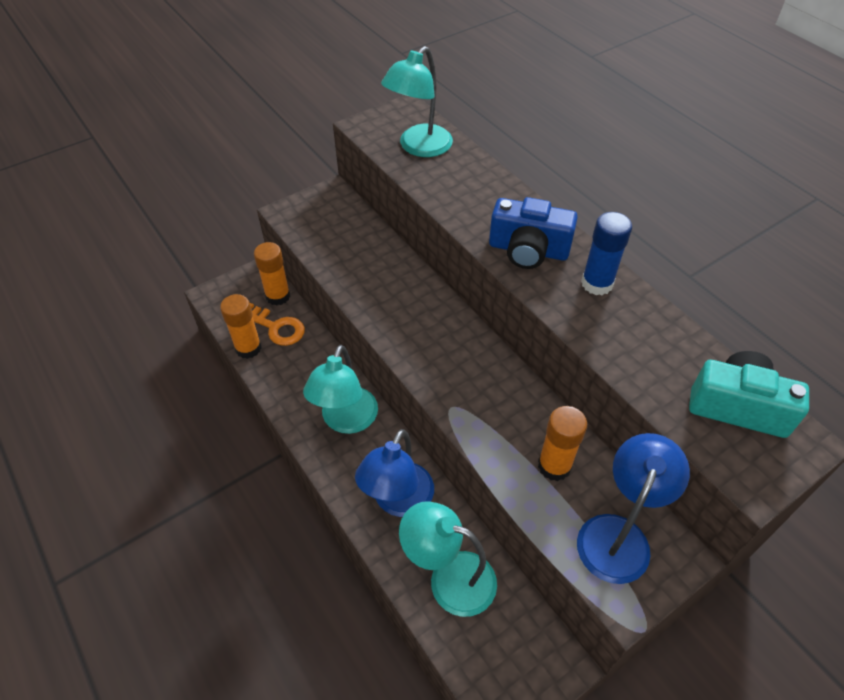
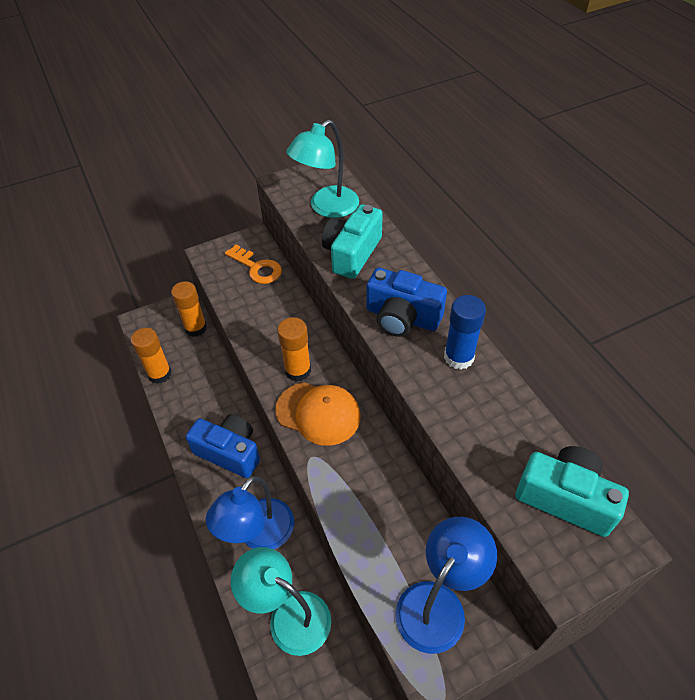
camera: 10 degrees right, 0 degrees up
(276, 327) = (188, 357): orange key -> orange key (257, 268)
(346, 421) = (229, 452): turquoise lamp -> blue camera
(447, 363) = (318, 413): none -> orange cap
(458, 191) = (352, 253): none -> turquoise camera
(554, 466) = (393, 526): orange glue stick -> orange glue stick (298, 370)

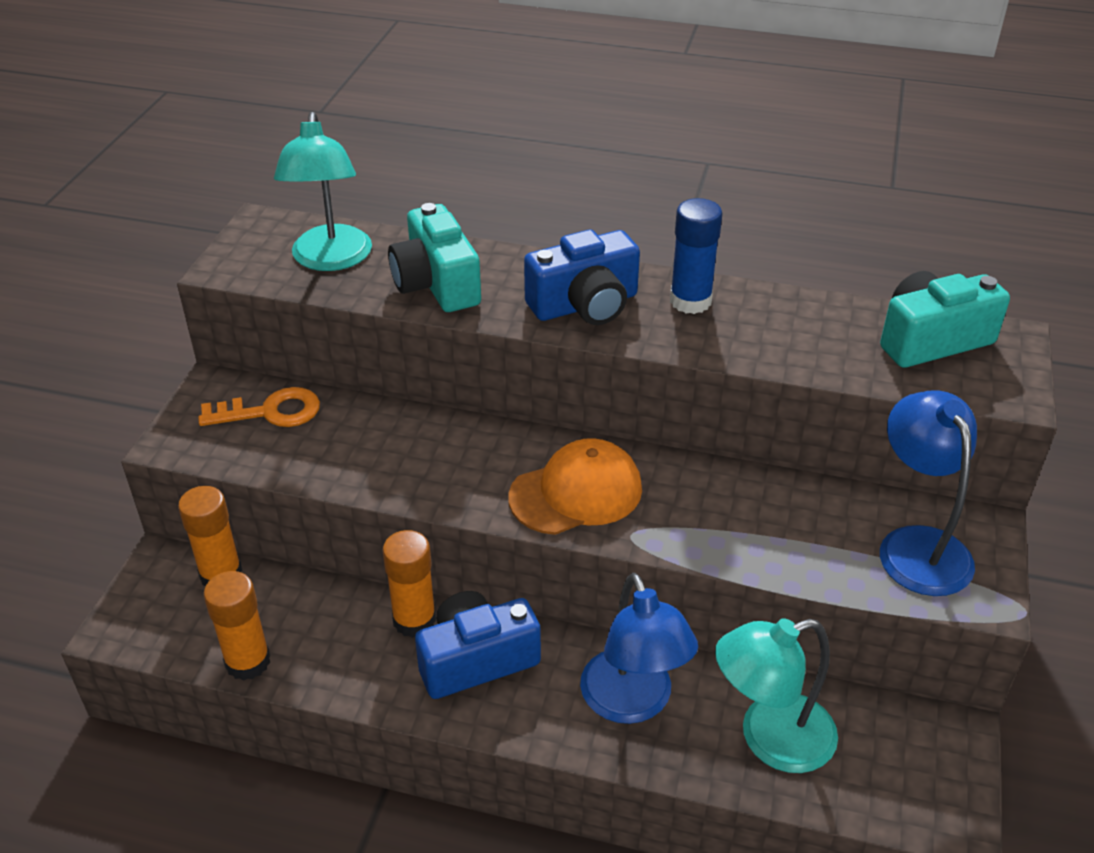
camera: 50 degrees left, 10 degrees down
(298, 370) = (490, 473): orange glue stick -> orange glue stick (414, 620)

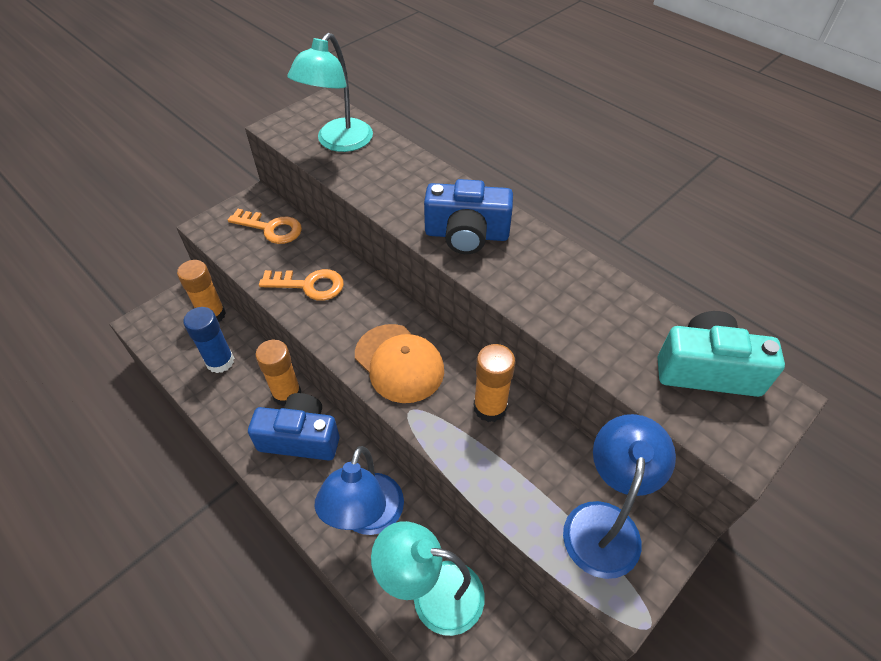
camera: 30 degrees right, 10 degrees up
(248, 662) = (186, 375): orange glue stick -> orange glue stick (490, 407)
(386, 456) = (309, 285): none -> orange key
(436, 284) = (386, 182): turquoise camera -> none
(576, 493) = (399, 363): orange cap -> orange cap turned 45 degrees clockwise
(690, 301) = (542, 260): blue glue stick -> blue glue stick (220, 361)

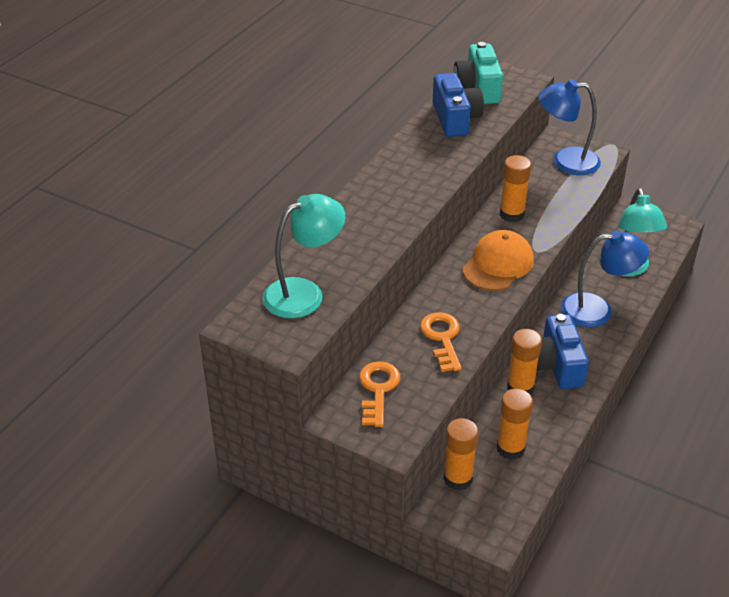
camera: 105 degrees left, 10 degrees down
(220, 361) = (510, 448): blue glue stick -> orange glue stick
(338, 142) = (304, 293): turquoise lamp -> turquoise lamp turned 45 degrees counterclockwise
(466, 234) = (403, 193): blue camera -> blue camera (455, 119)

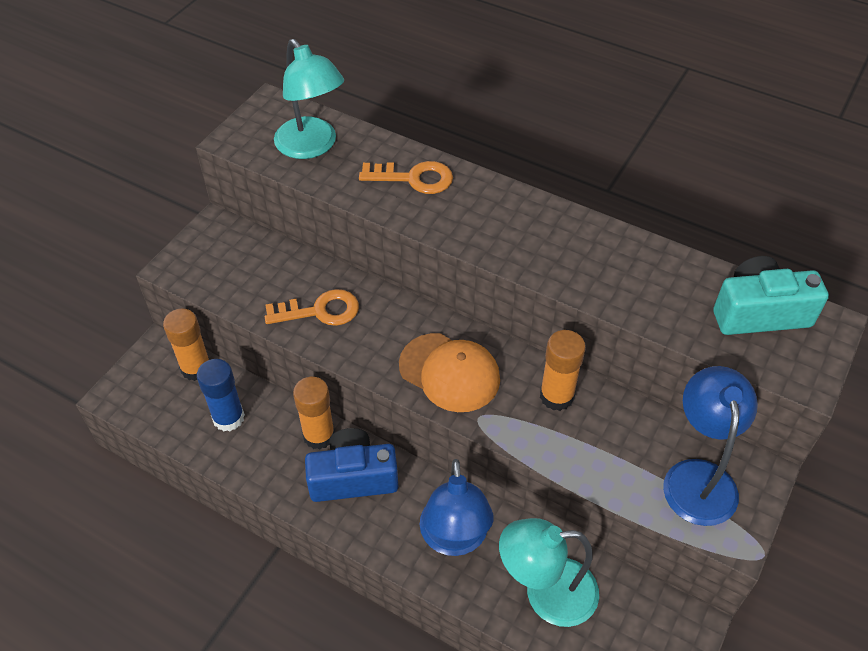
camera: 90 degrees right, 10 degrees up
(378, 390) = (249, 256): orange key -> orange key (414, 178)
(455, 119) = (669, 282): blue camera -> none
(510, 448) = (228, 418): orange glue stick -> blue glue stick

